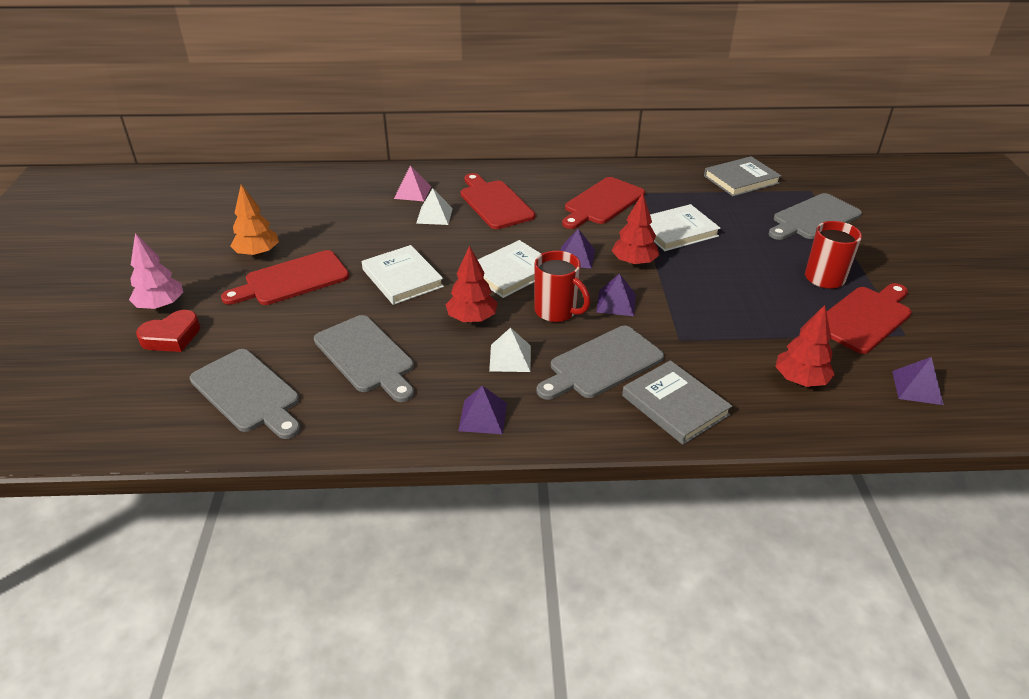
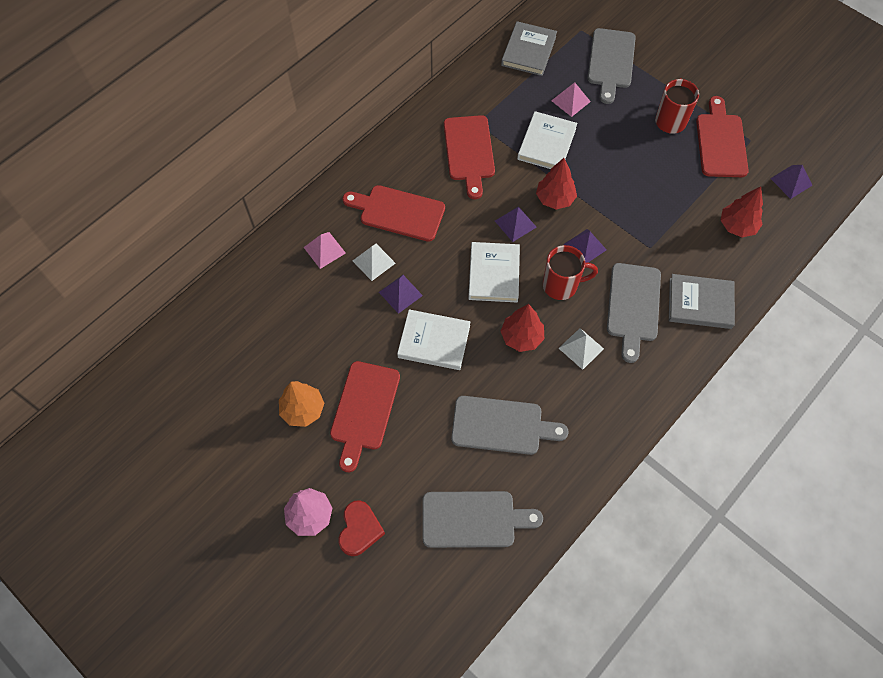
camera: 45 degrees left, 25 degrees up
(483, 416) = (619, 405): purple pyramid -> purple pyramid (400, 293)
(738, 220) = (570, 101): none -> pink pyramid

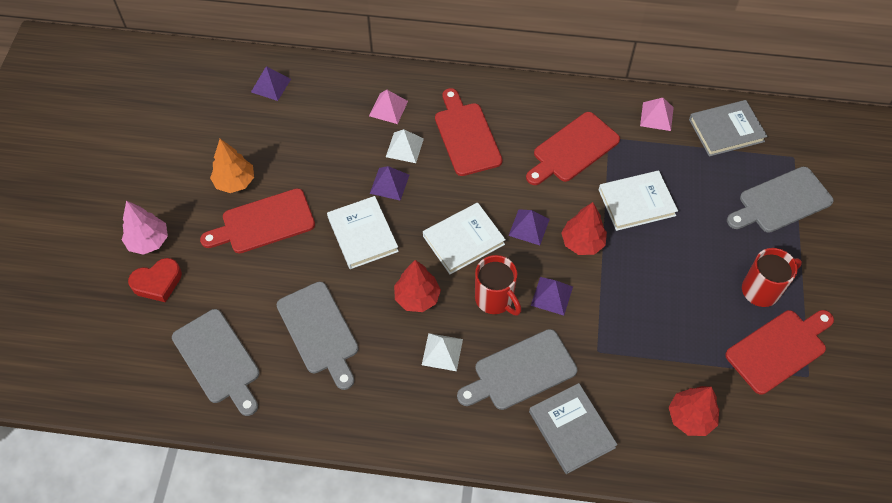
camera: 55 degrees right, 5 degrees down
(570, 101) = (703, 194): pink pyramid -> pink pyramid (656, 116)
(791, 181) = (792, 442): purple pyramid -> purple pyramid (271, 85)

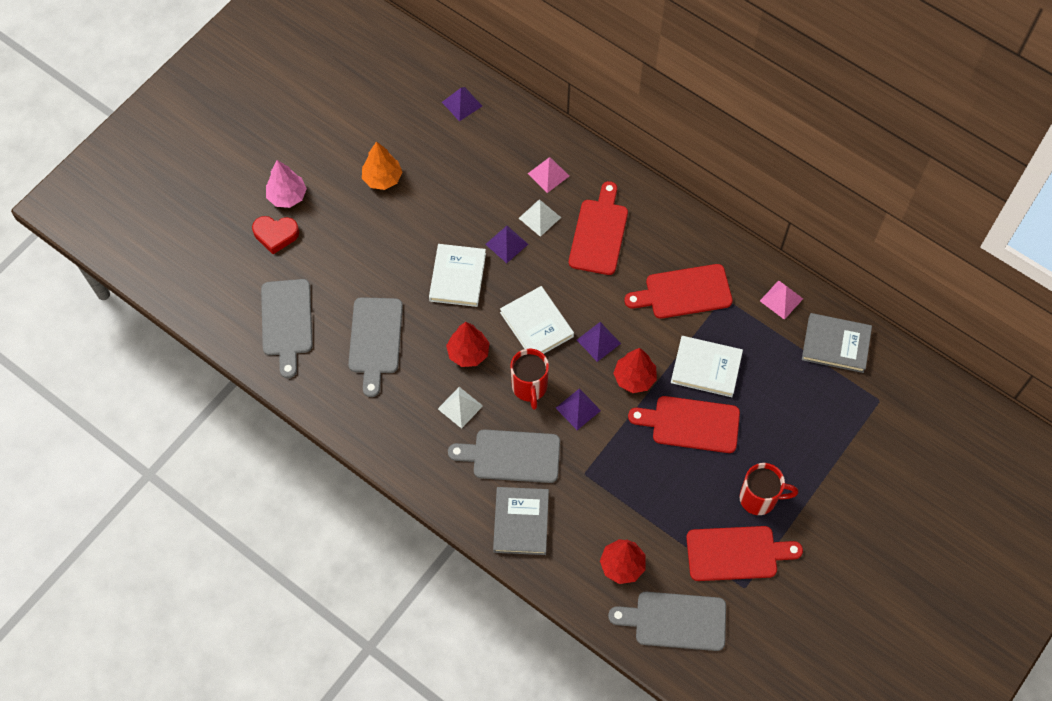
camera: 30 degrees right, 5 degrees up
(263, 222) = (385, 226): red cutting board -> red cutting board (690, 424)
(463, 240) = (536, 324): white book -> white book turned 60 degrees clockwise
(781, 201) = (836, 433): grey cutting board -> grey cutting board (675, 620)

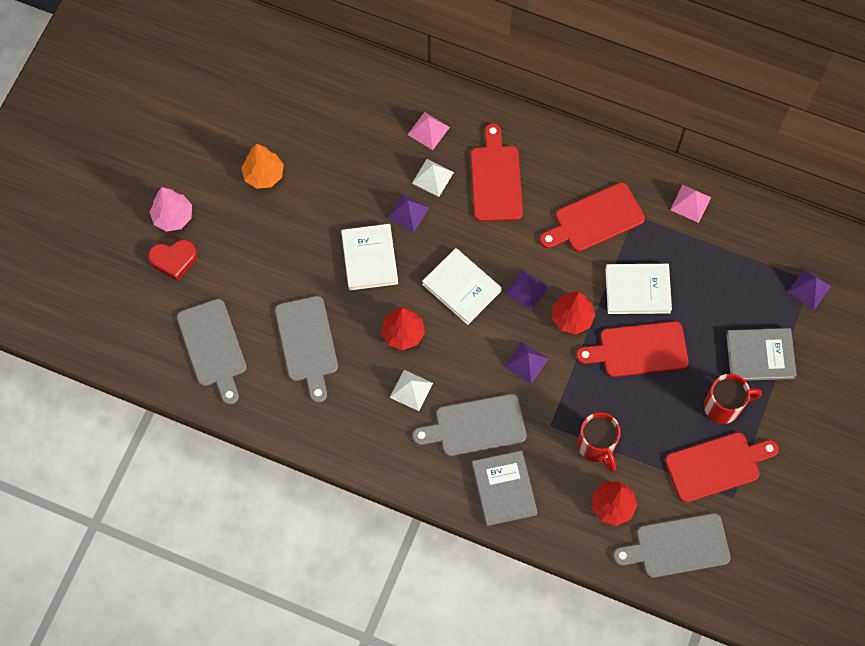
camera: 15 degrees left, 5 degrees up
(462, 104) = (320, 77): purple pyramid -> purple pyramid (809, 289)
(529, 387) = (473, 353): red mug -> red mug (596, 446)
(836, 344) = (754, 235): grey book -> grey book (760, 356)

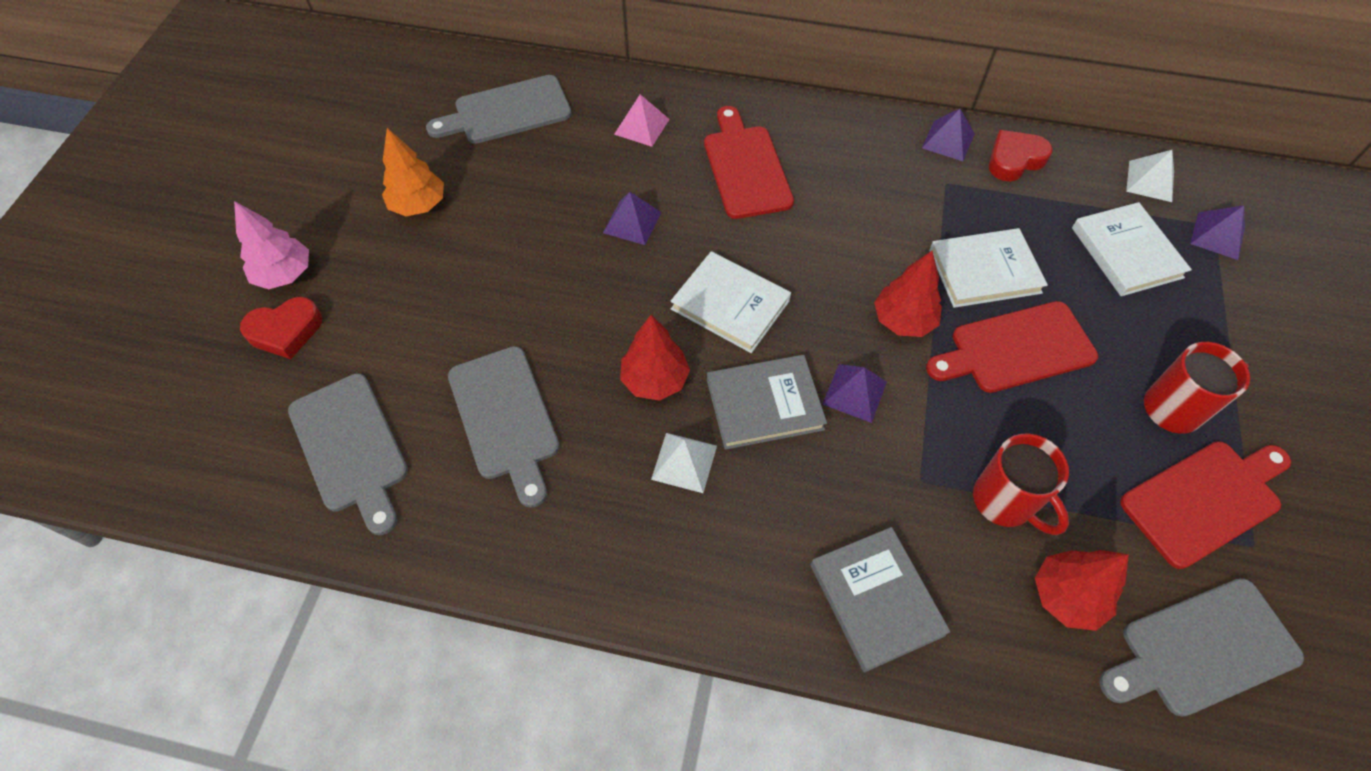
camera: 10 degrees left, 10 degrees down
(369, 258) = (586, 287): white book -> white book (1126, 252)
(432, 177) = (658, 177): white pyramid -> white pyramid (1150, 181)
(475, 426) = (801, 501): grey cutting board -> grey cutting board (507, 111)
(526, 290) = (826, 293): purple pyramid -> purple pyramid (948, 140)
(595, 219) = (894, 195): red cutting board -> none
(690, 203) = (1014, 160): pink pyramid -> red heart
(760, 356) = (1193, 330): grey book -> grey book (764, 404)

